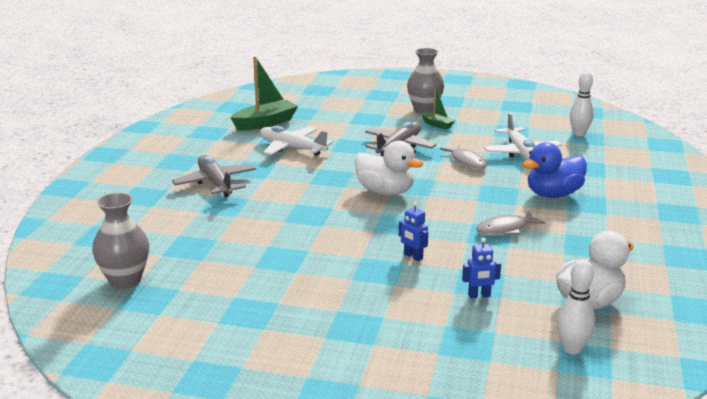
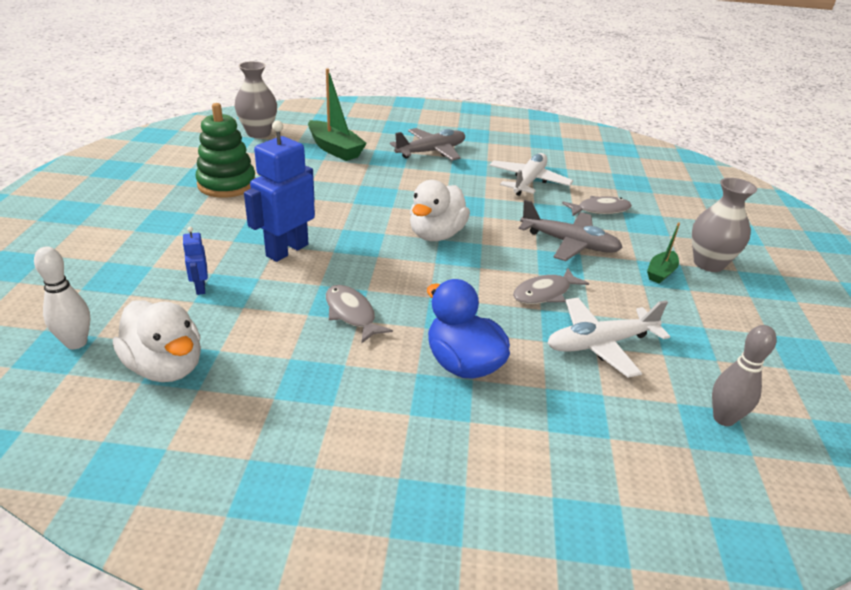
camera: 80 degrees right, 10 degrees up
(265, 123) = (587, 166): green boat -> green boat (335, 149)
(270, 294) = (227, 184): none -> green stacking toy
(346, 129) = (600, 210): none -> grey fish
(413, 256) = (287, 250): blue robot -> blue robot, size x2.10
(579, 134) = (723, 418): white bowling pin -> grey bowling pin

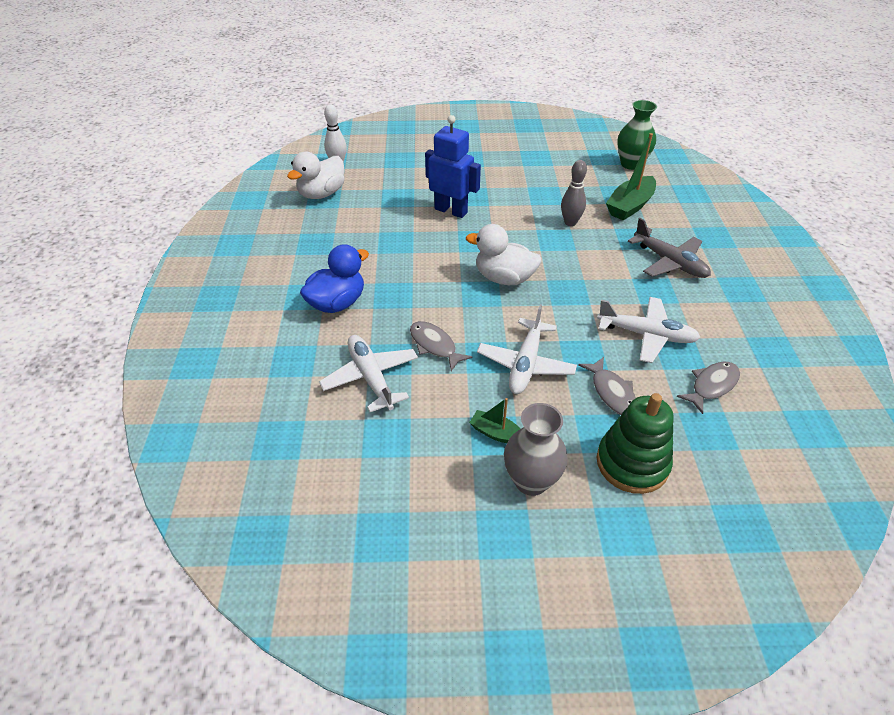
camera: 85 degrees right, 10 degrees up
(200, 288) = (396, 188): blue robot -> none
(227, 184) = (531, 169): green stacking toy -> green stacking toy (632, 463)
(258, 133) = (631, 164): grey vase -> green vase
(351, 314) = (383, 249): grey fish -> grey fish (712, 386)
(569, 243) = (525, 364): grey plane -> white plane
(723, 418) = (288, 447): grey bowling pin -> grey bowling pin (570, 222)

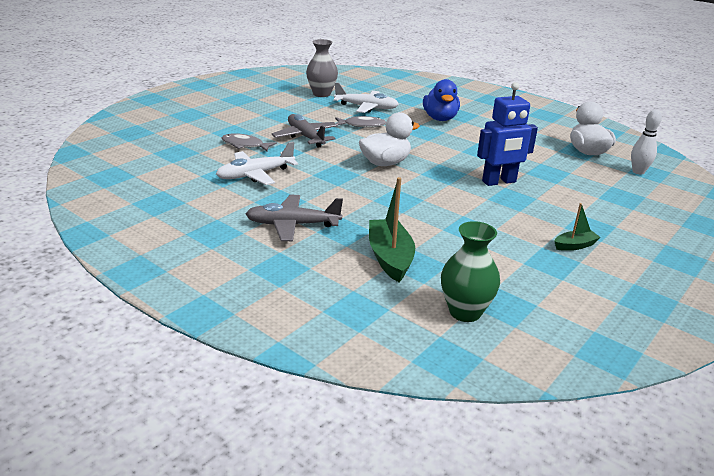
camera: 130 degrees right, 15 degrees down
(496, 433) = (282, 115): green boat -> green boat (575, 246)
(525, 364) = (305, 137): white plane -> grey plane
(531, 481) = (246, 110): grey vase -> grey vase (321, 94)
(570, 222) = (410, 216): grey bowling pin -> none
(632, 463) = (206, 129): green stacking toy -> none
(712, 386) = (189, 169): grey fish -> none

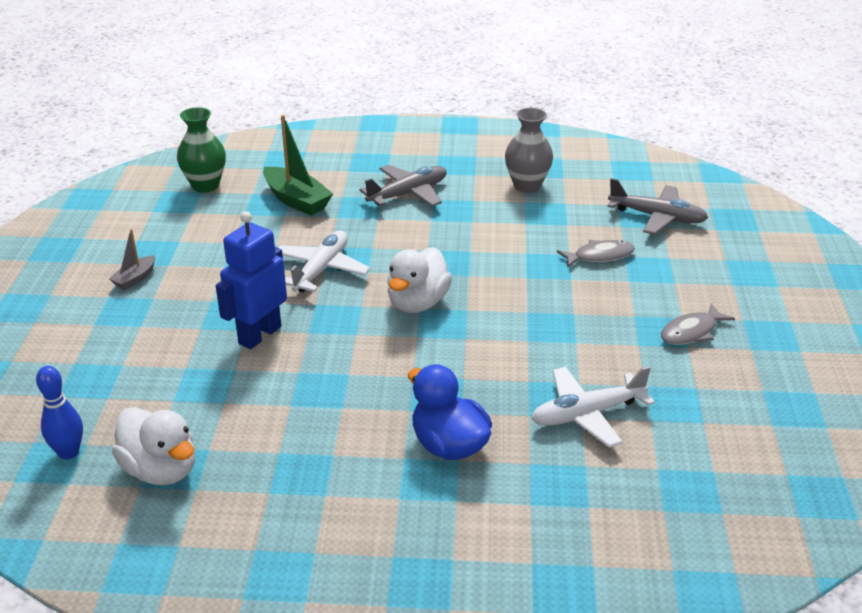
camera: 145 degrees right, 5 degrees up
(255, 175) = (520, 225): white plane -> white plane (321, 270)
(305, 137) = (563, 302): grey plane -> grey plane (657, 217)
(321, 94) = (701, 415): grey vase -> grey vase (527, 186)
(362, 125) = (533, 363): grey fish -> grey fish (691, 332)
(575, 246) = (135, 278): green boat -> grey boat
(638, 172) = (69, 452): white bowling pin -> blue bowling pin

